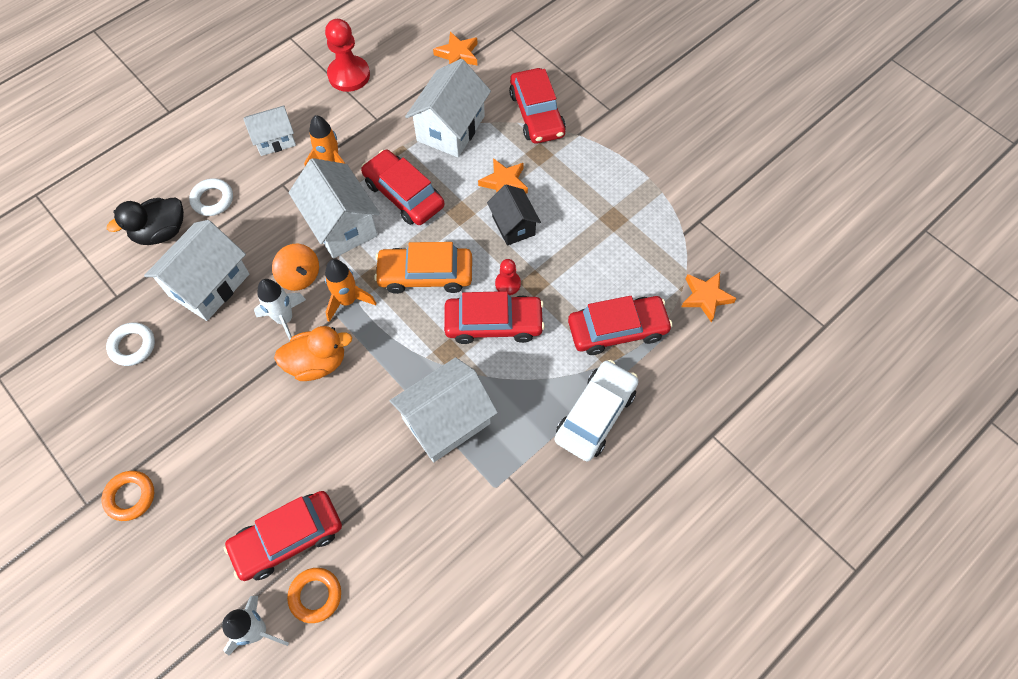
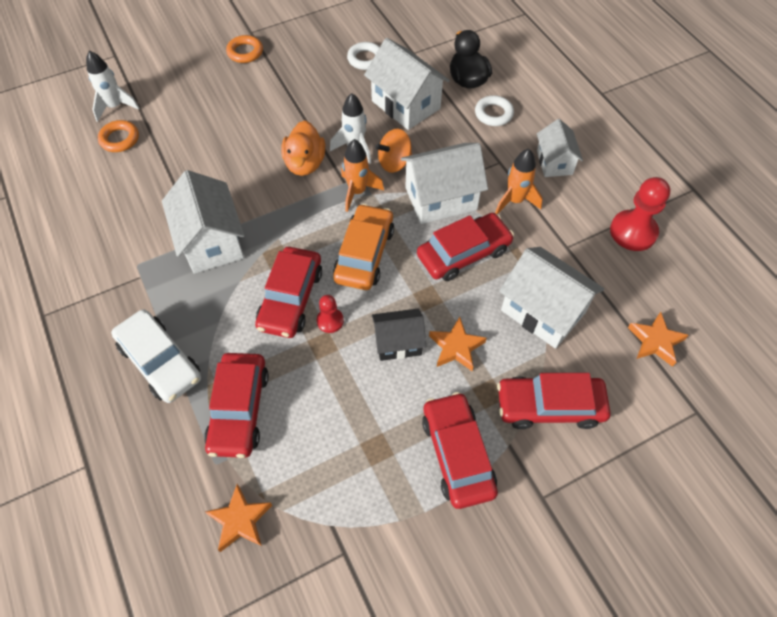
camera: 105 degrees right, 5 degrees down
(287, 538) = (169, 129): red car -> red car (457, 454)

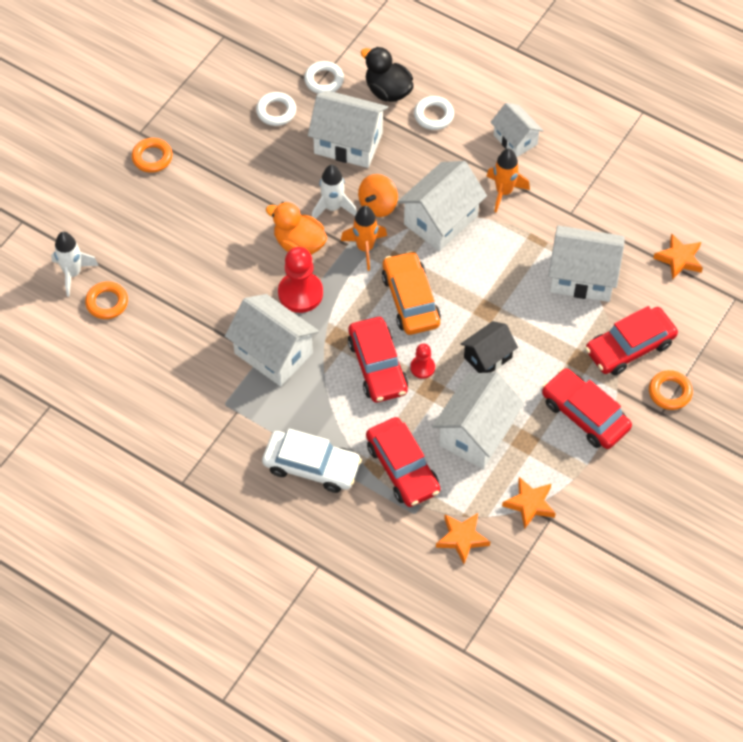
camera: 30 degrees left, 0 degrees up
(305, 163) = (299, 244): orange duck -> orange duck turned 150 degrees clockwise
(334, 413) = (476, 433): none -> white house
(420, 52) = (324, 80): none -> white ring
(456, 347) = (534, 338): orange star -> orange star (530, 504)
(463, 253) = (491, 259): red car -> none
(565, 479) = (670, 392): none -> orange ring
(633, 232) = (615, 174): red pawn -> red pawn (300, 293)

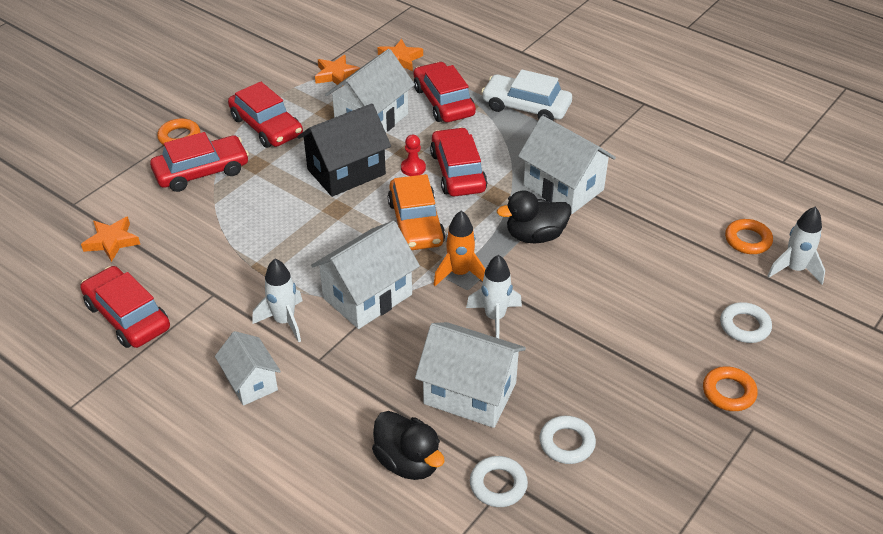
camera: 175 degrees left, 15 degrees down
(299, 244) = (536, 282): orange duck -> none
(300, 293) = (535, 236): red pawn -> black duck
(378, 205) = (440, 317): orange spinning top -> none
(433, 115) = (350, 422): white ring -> white ring (744, 326)
(487, 357) = (346, 172): black house -> black house, size x1.62
(504, 192) = (284, 321): orange rocket -> white rocket
(582, 277) = (224, 232): white house -> none
(632, 187) = (127, 316): none -> red car

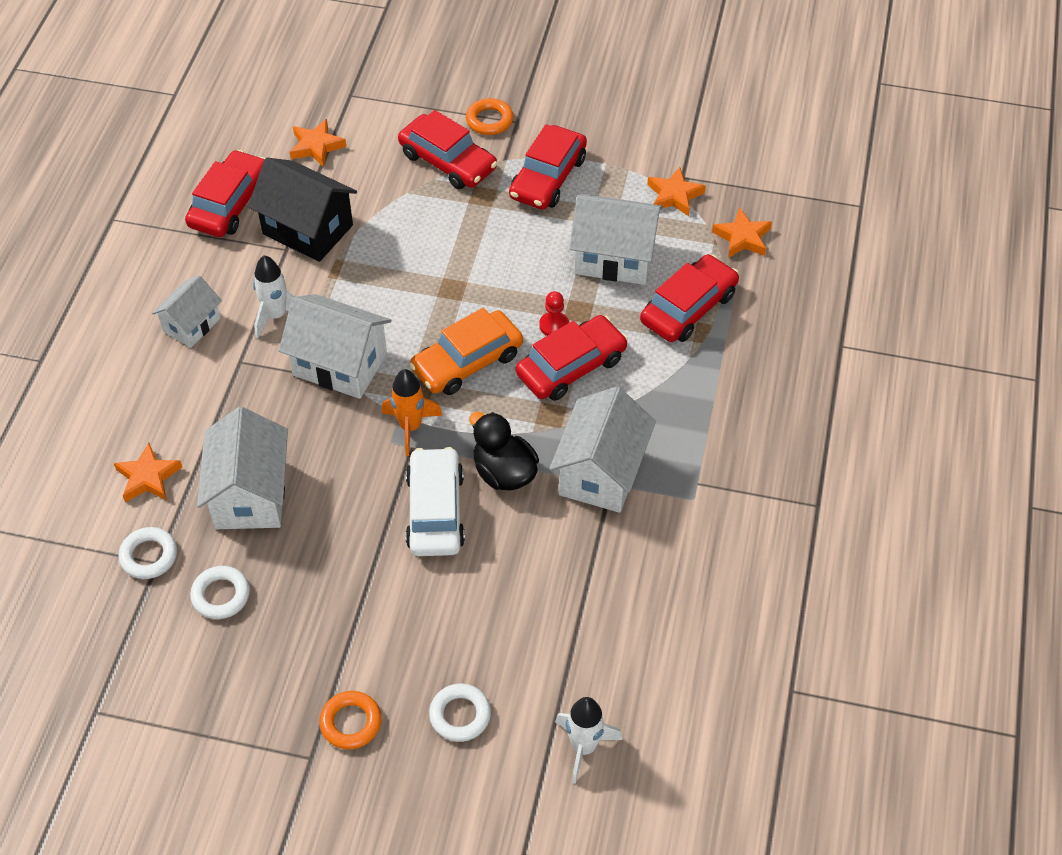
camera: 65 degrees right, 10 degrees up
(346, 172) = (514, 272): black house -> black house (307, 229)
(408, 462) = (148, 477): black duck -> orange star
(495, 317) = (361, 479): white rocket -> none
(526, 107) = (729, 388): white car -> white car (435, 511)
(748, 240) = (611, 685): orange ring -> none

